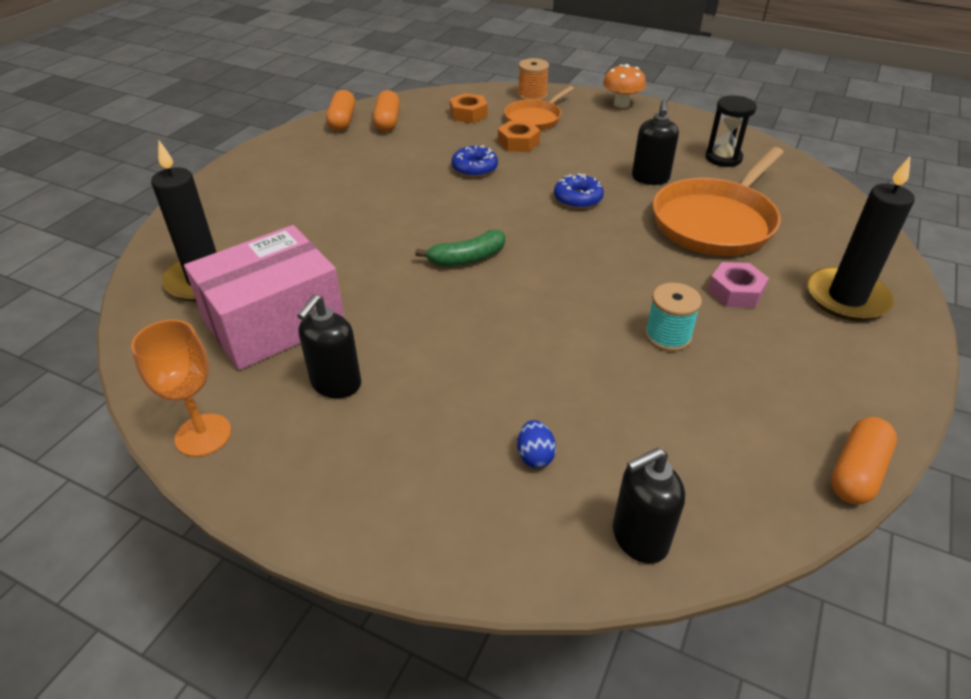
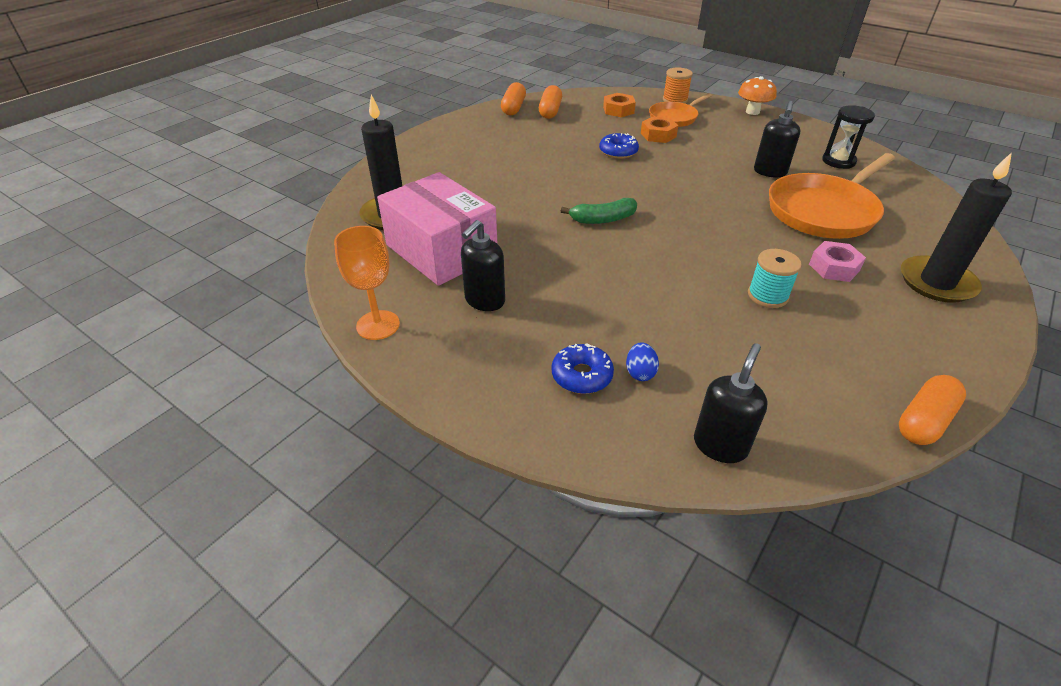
camera: 10 degrees right, 0 degrees up
(274, 322) = (441, 250): pink box -> pink box turned 75 degrees clockwise
(578, 198) = (703, 182): blue donut -> blue donut (581, 375)
(639, 538) = (720, 445): black soap dispenser -> black soap dispenser turned 135 degrees clockwise

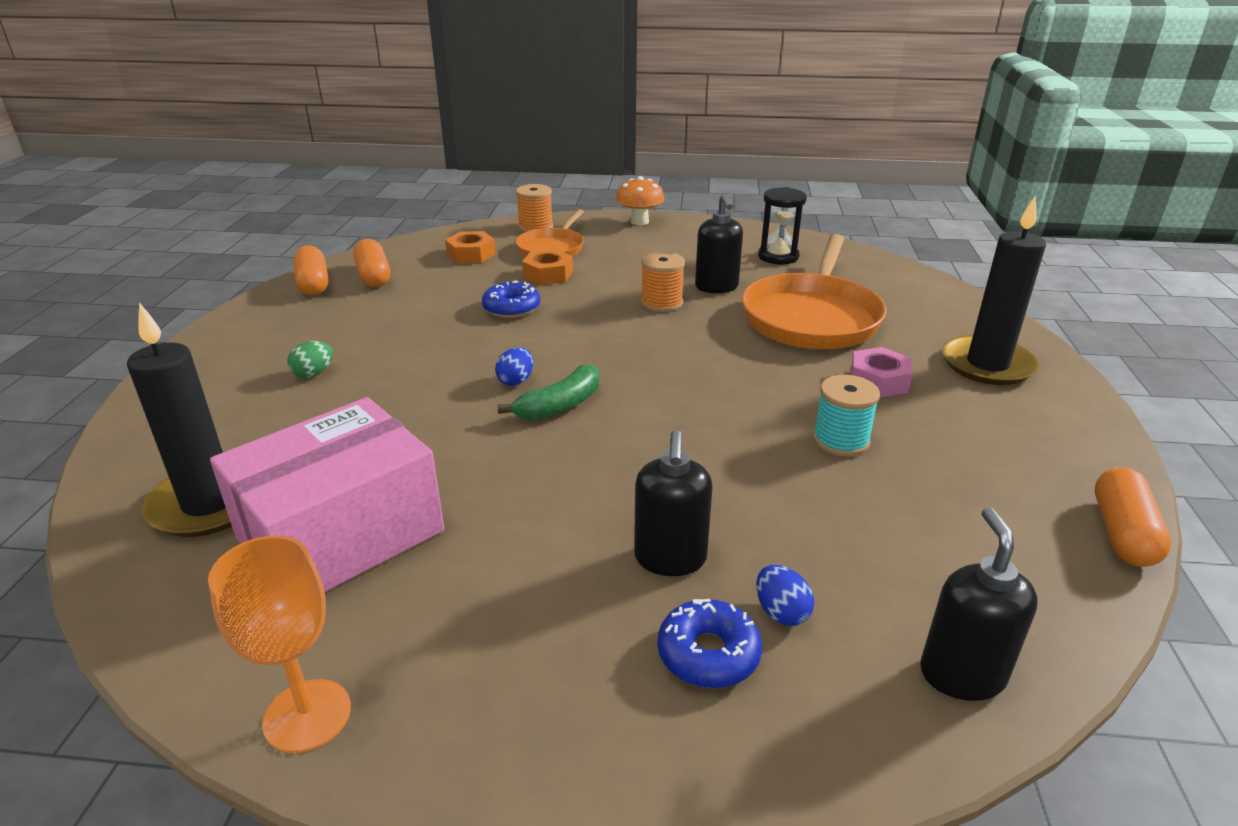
camera: 30 degrees left, 10 degrees down
(441, 250) = (341, 534): pink box -> pink box turned 60 degrees counterclockwise
(481, 162) = (313, 373): none -> green egg
(484, 301) = (472, 593): black soap dispenser -> black soap dispenser (670, 559)
(588, 197) = (516, 381): none -> blue egg
(720, 173) = (661, 303): none -> orange spool

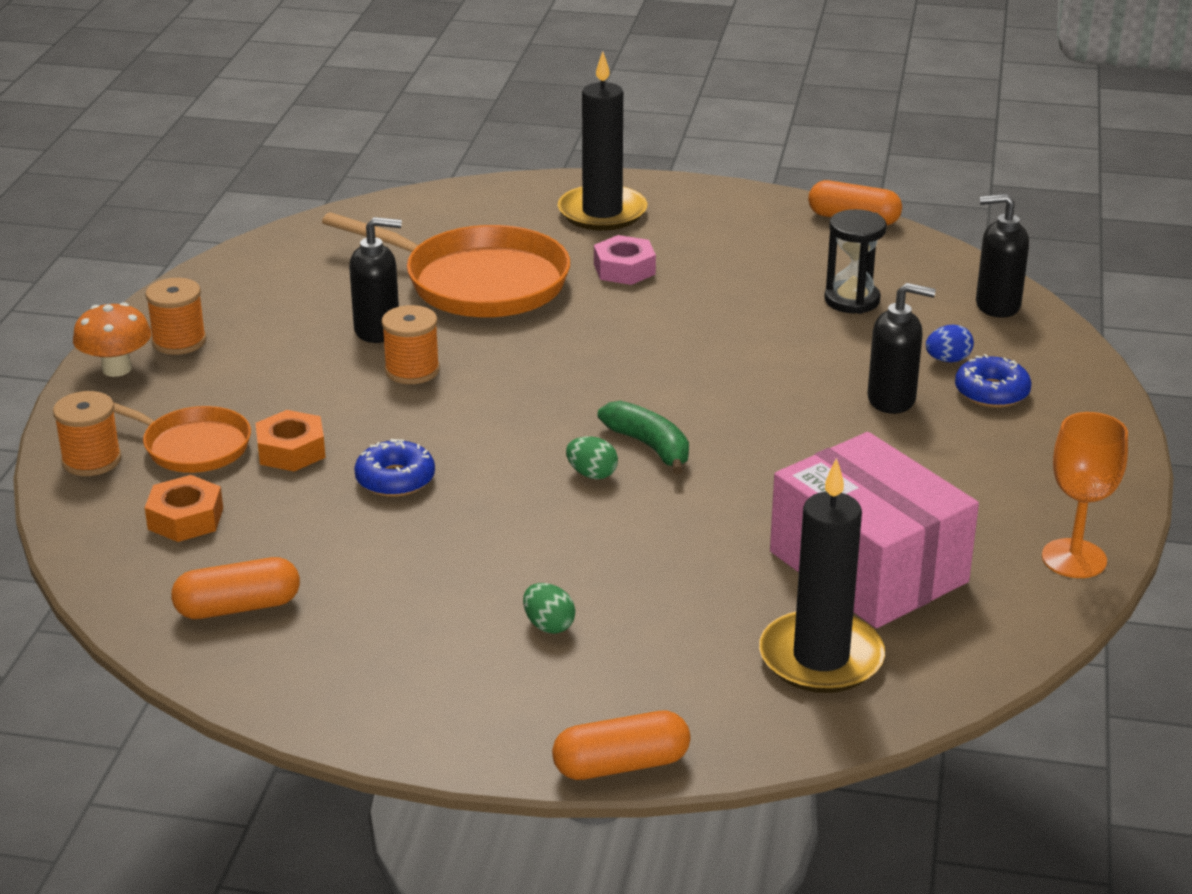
camera: 85 degrees left, 0 degrees up
(313, 284) = (247, 666): orange capsule -> orange capsule (621, 765)
(516, 381) = (592, 474): blue egg -> green egg
(678, 233) = (179, 341): none -> orange spool
(778, 256) = (297, 280): black hourglass -> black hourglass (852, 300)
(840, 441) = (727, 304): turquoise spool -> none

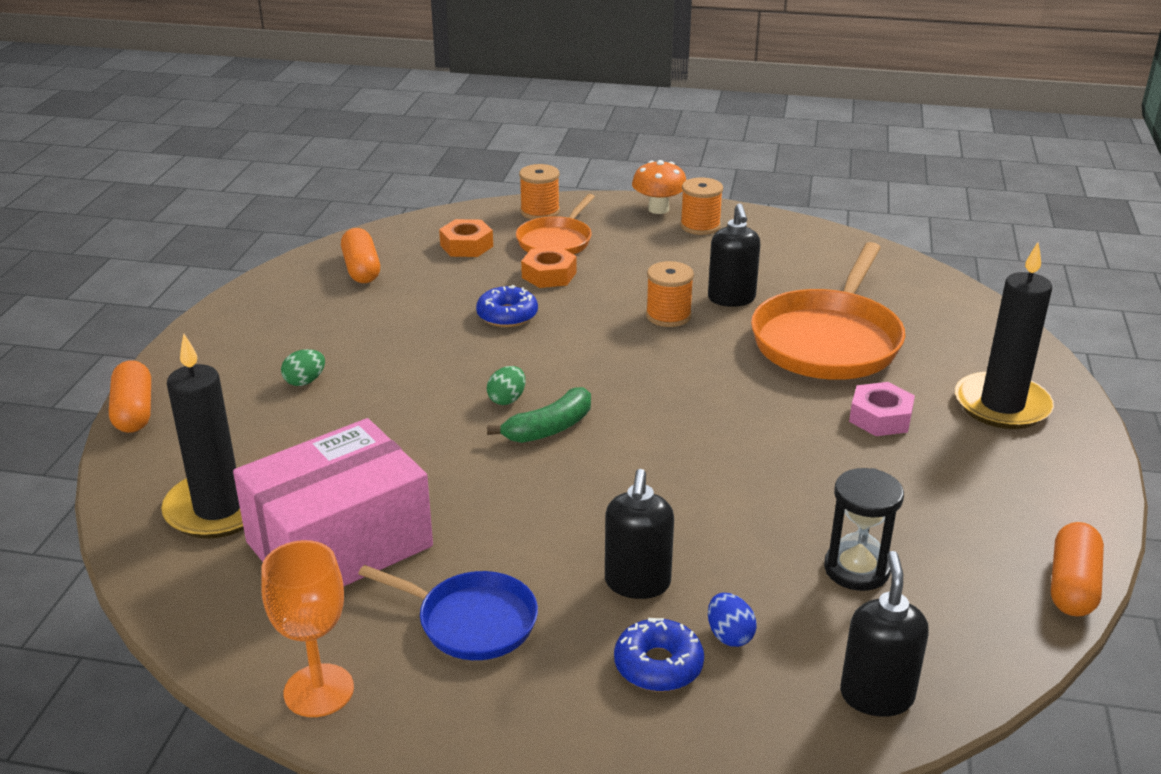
camera: 90 degrees right, 0 degrees up
(963, 483) = (471, 621): none -> blue pan

